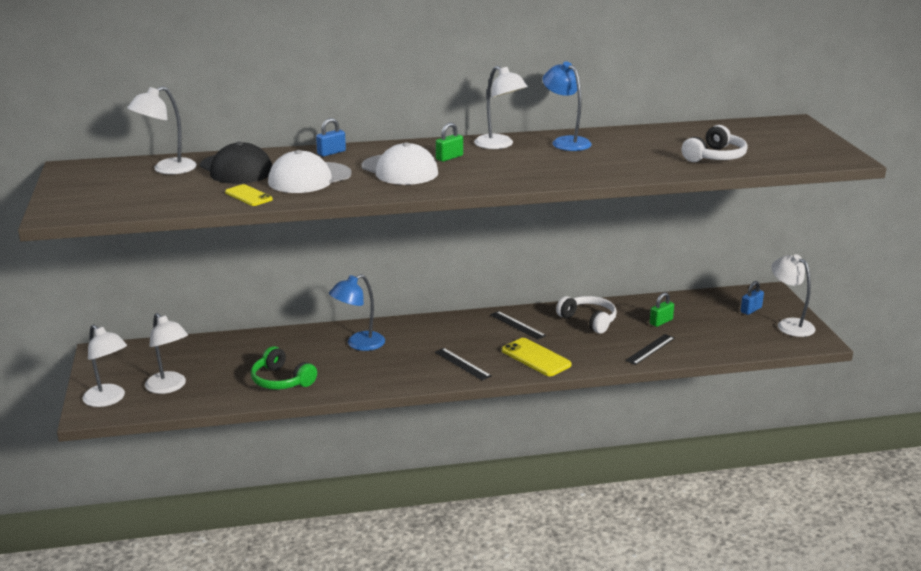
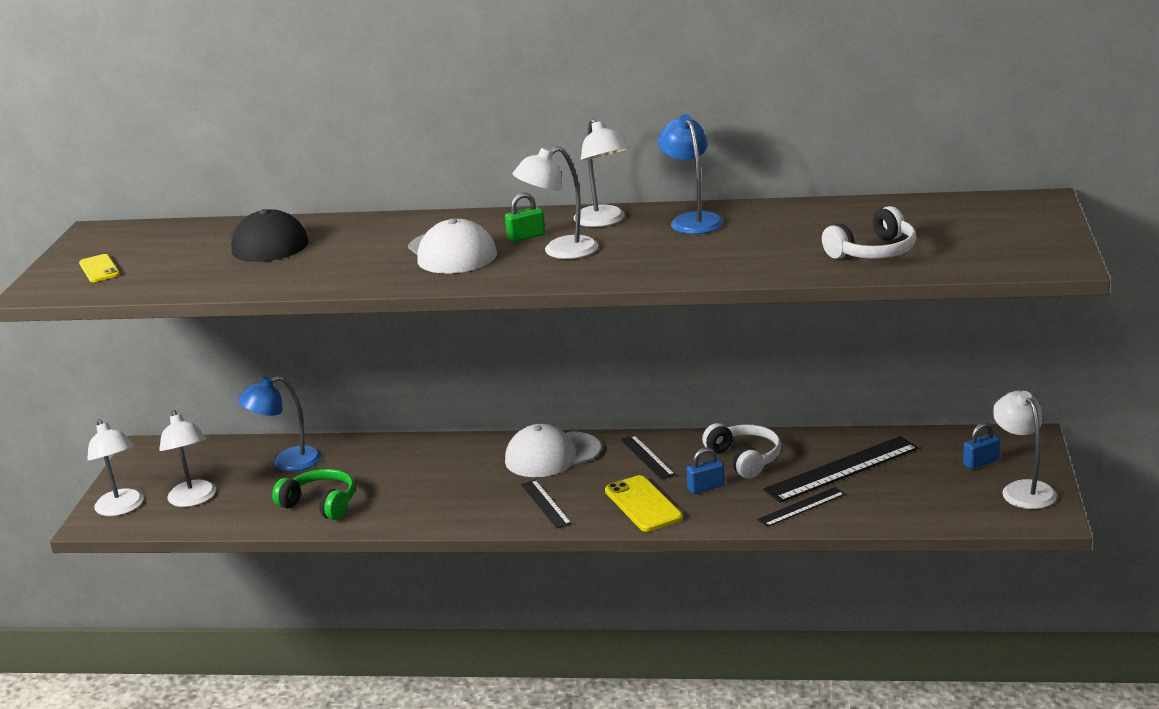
camera: 20 degrees right, 0 degrees up
(167, 169) = (192, 238): white lamp -> white lamp (560, 251)
(248, 196) = (252, 279): yellow phone -> yellow phone (99, 269)
(281, 380) = (320, 504): green headphones -> green headphones turned 150 degrees clockwise
(309, 178) = (338, 258): white cap -> white cap (552, 455)
(331, 153) = (392, 223): blue padlock -> blue padlock (706, 487)
(359, 344) = (437, 465): blue lamp -> blue lamp (287, 462)
(661, 322) = (841, 469): green padlock -> black ruler

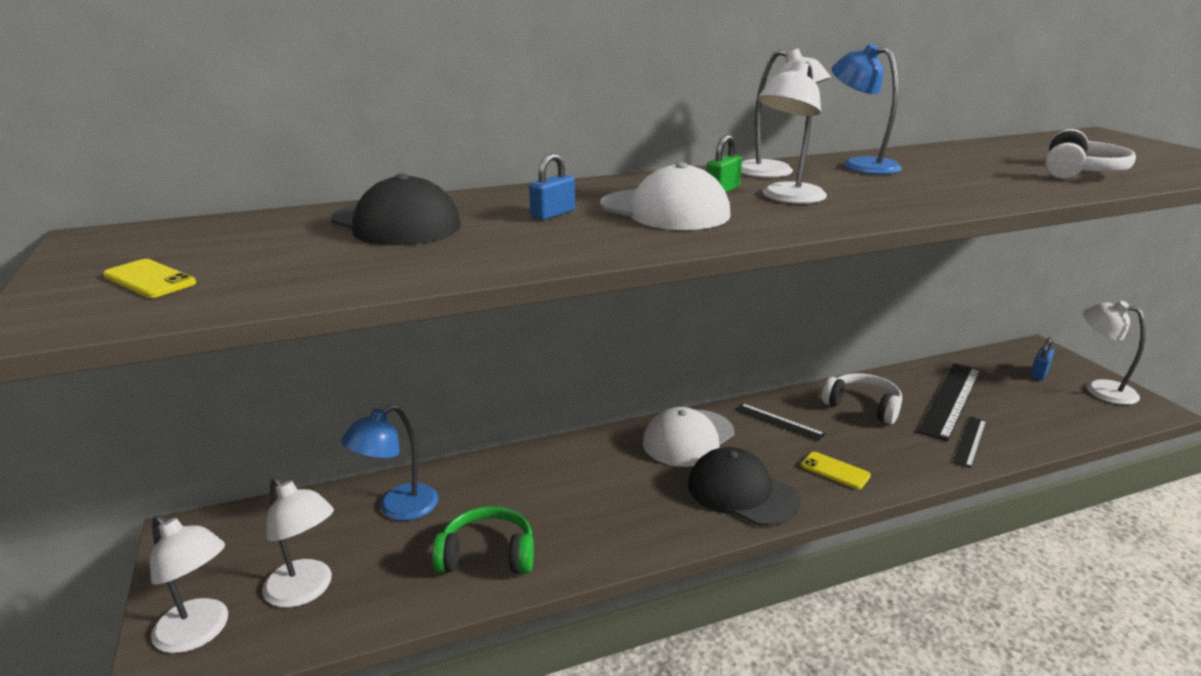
camera: 30 degrees left, 0 degrees up
(545, 504) = (742, 492): black ruler -> black cap
(643, 504) = (835, 471): yellow phone -> yellow phone, size x0.64
(706, 487) = (867, 440): blue padlock -> blue padlock (553, 214)

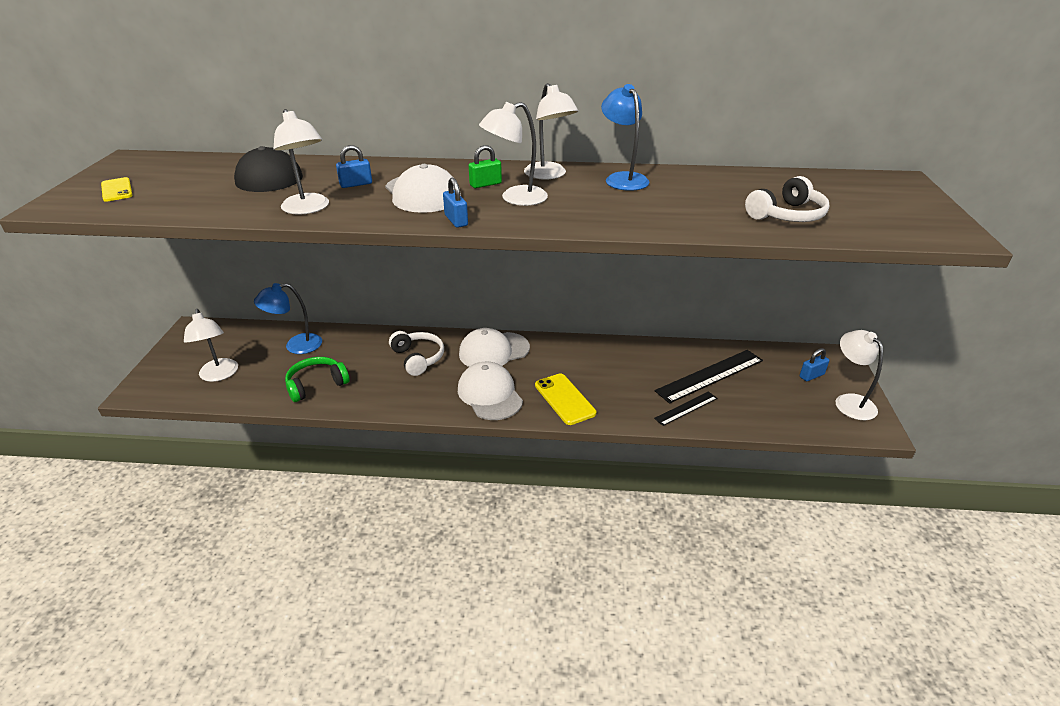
camera: 25 degrees right, 10 degrees up
(200, 633) = (162, 380): white lamp -> white lamp (308, 209)
(487, 555) = (316, 385): green headphones -> green headphones turned 60 degrees counterclockwise
(742, 492) = (490, 394): black cap -> white cap
(767, 229) = (456, 220): none -> blue padlock
(778, 422) = (564, 357): black ruler -> none
(835, 471) = (564, 399): yellow phone -> yellow phone, size x1.56
(863, 406) = (636, 362): white headphones -> white headphones (418, 358)

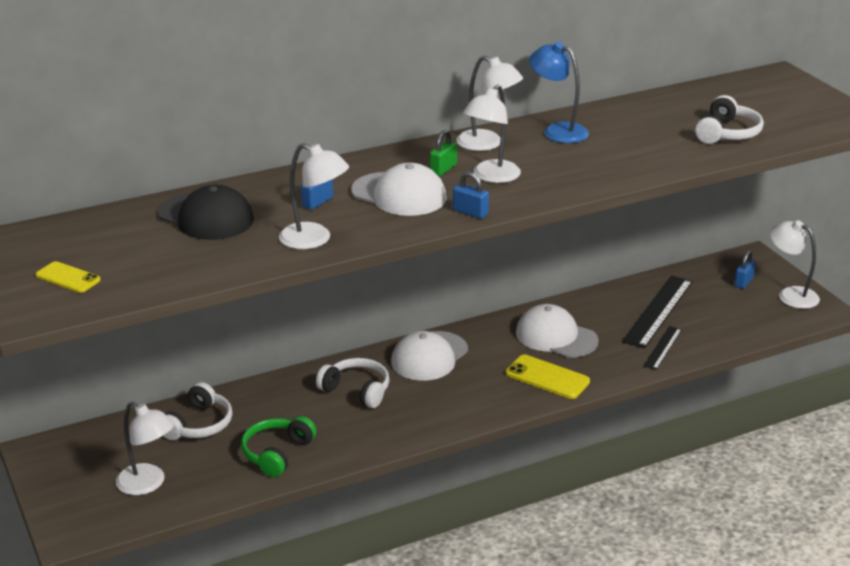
camera: 30 degrees left, 5 degrees down
(296, 346) = (199, 425): blue lamp -> white headphones
(490, 394) = (471, 398): white cap -> white cap (556, 337)

